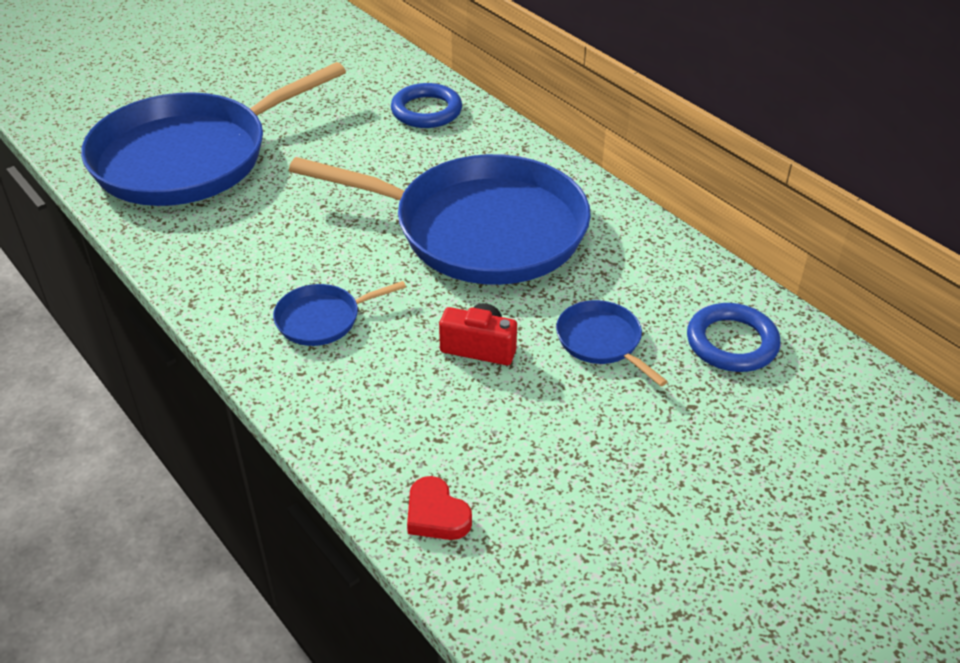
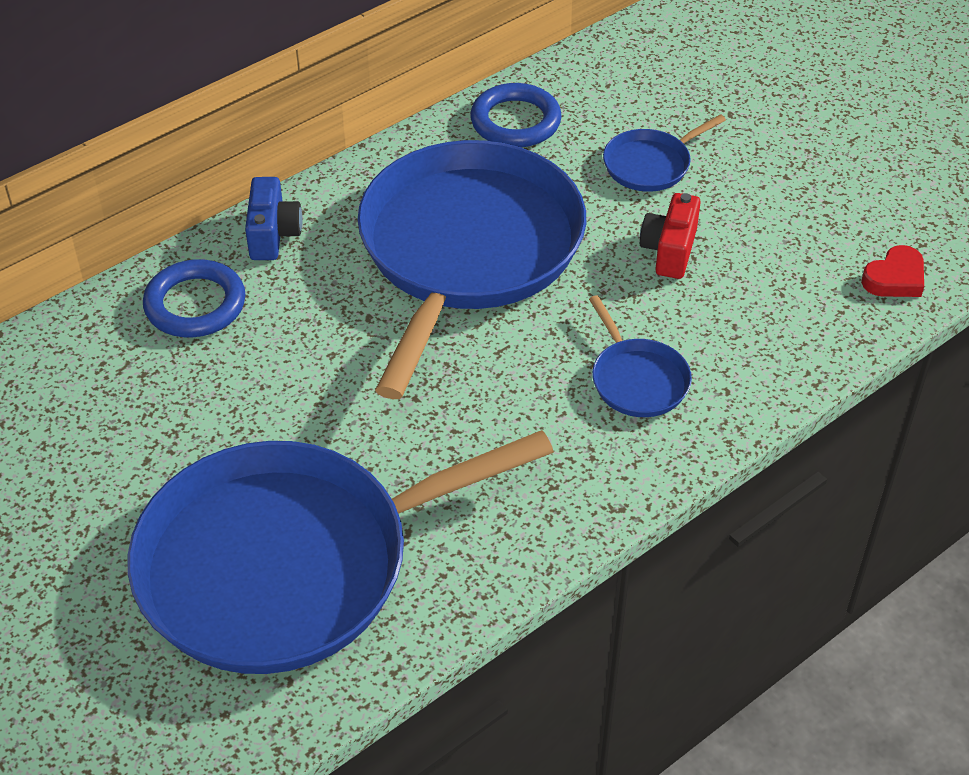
camera: 90 degrees left, 5 degrees up
(189, 157) = (288, 564): blue pan -> blue pan turned 105 degrees clockwise
(498, 138) = (273, 235): none -> blue camera
(731, 343) = (643, 82): blue ring -> blue ring (515, 121)

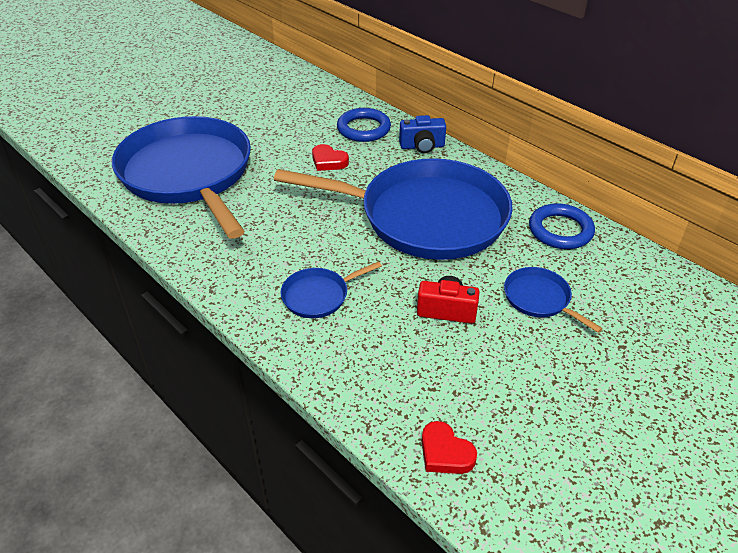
camera: 85 degrees right, 5 degrees down
(291, 357) = (328, 161): none -> red heart

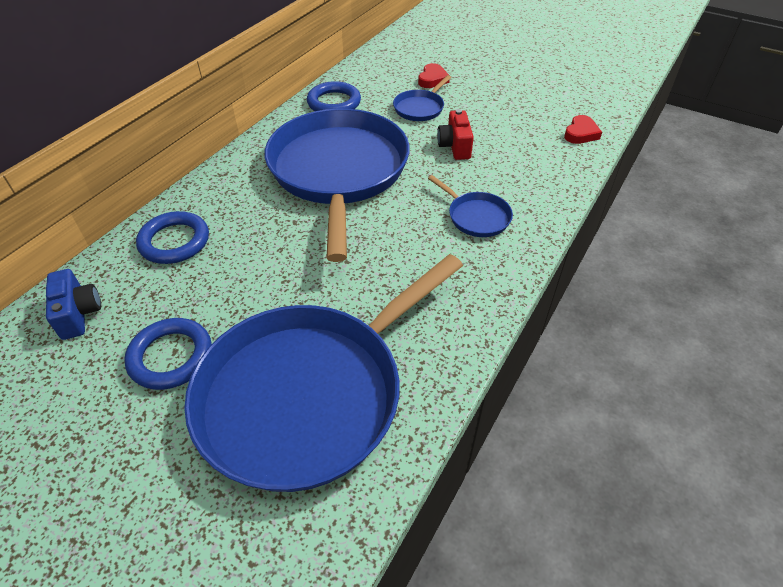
camera: 105 degrees left, 5 degrees up
(254, 126) = (171, 357): none -> blue ring
(328, 161) = (253, 257): red heart -> red heart (432, 79)
(422, 146) = (212, 190): blue camera -> blue camera (79, 314)

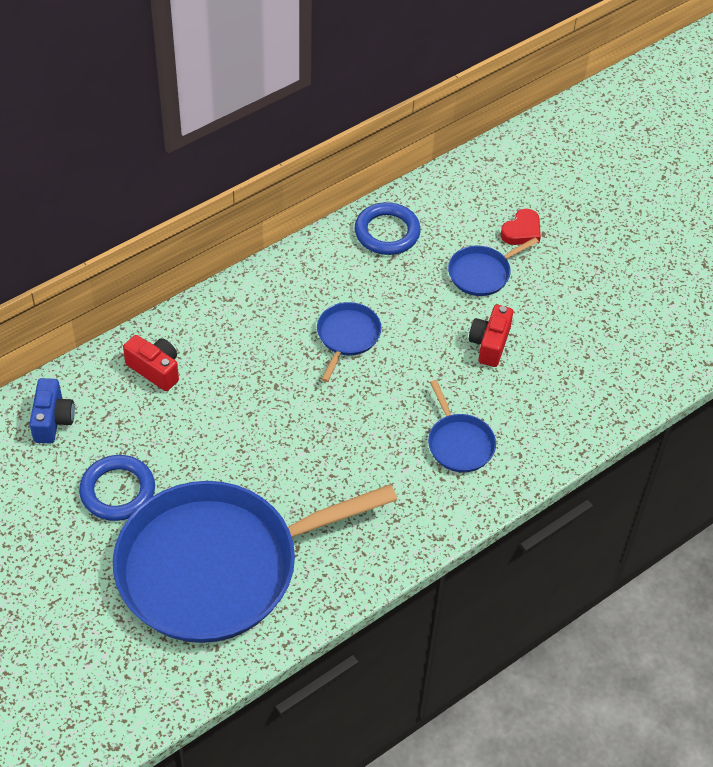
camera: 20 degrees right, 5 degrees up
(174, 241) = (155, 370): blue ring -> red camera
(338, 171) = (347, 336): blue pan -> blue pan, size x0.40
(581, 133) = (646, 374): red heart -> none

